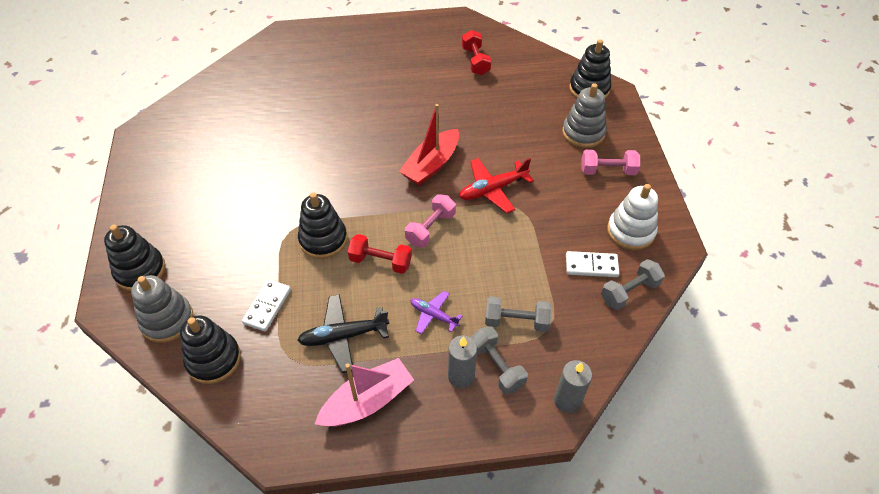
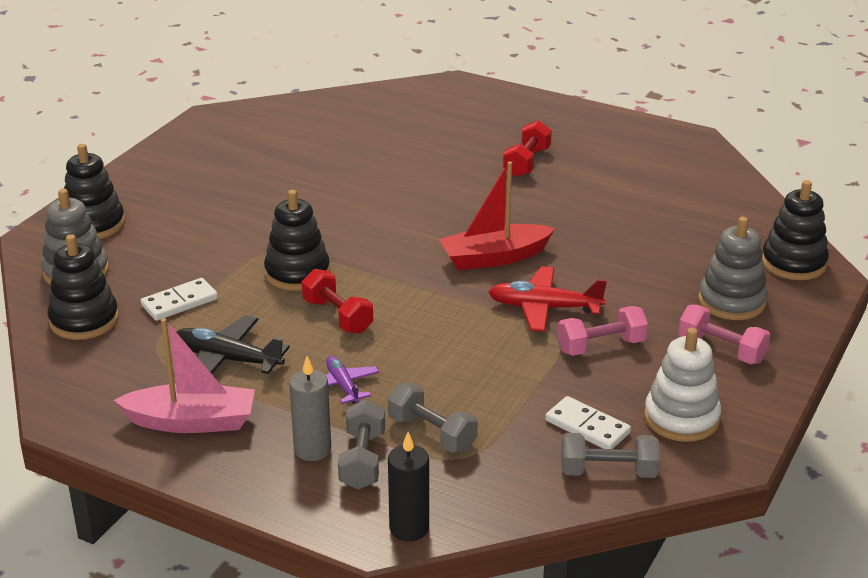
camera: 35 degrees right, 20 degrees down
(430, 228) = (427, 312): pink dumbbell -> pink dumbbell (601, 346)
(475, 61) = (665, 184): red dumbbell -> red dumbbell (527, 162)
(567, 401) = (409, 528): grey candle -> black candle

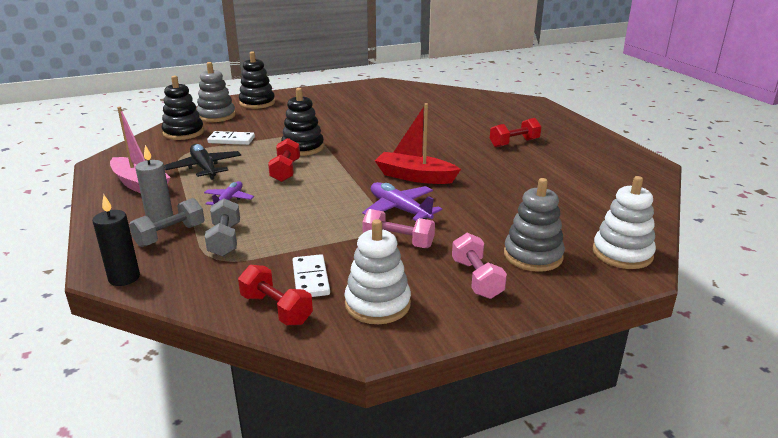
camera: 40 degrees right, 5 degrees down
(544, 308) = (399, 209): red plane -> purple plane
(608, 472) = (276, 309): grey dumbbell -> red dumbbell
(793, 263) = (622, 253): black stacking toy -> white stacking toy

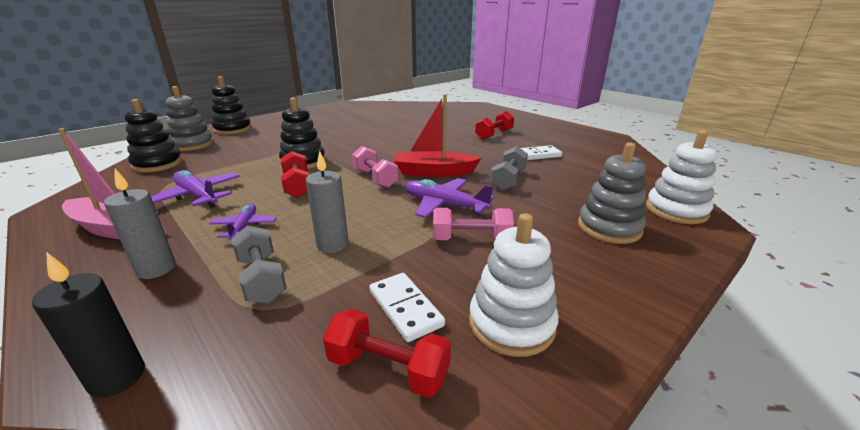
camera: 20 degrees left, 0 degrees up
(170, 235) = (178, 288): grey dumbbell -> grey dumbbell (508, 180)
(204, 168) = (197, 196): black plane -> purple plane
(231, 140) = (219, 164): white domino -> white domino (537, 155)
(286, 225) = (332, 244): none -> grey candle
(476, 279) = (585, 264): pink dumbbell -> pink dumbbell (375, 178)

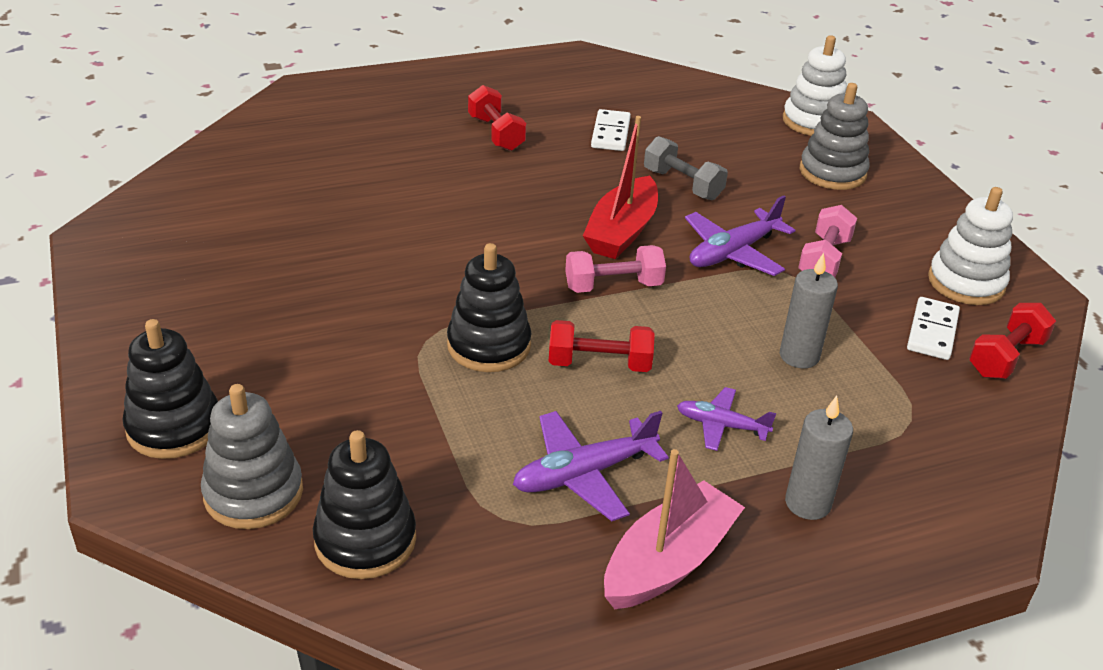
camera: 70 degrees left, 10 degrees up
(117, 377) = (992, 512): black candle -> none
(262, 279) = (857, 416): grey dumbbell -> none
(405, 308) = (932, 331): white domino -> white domino turned 60 degrees counterclockwise

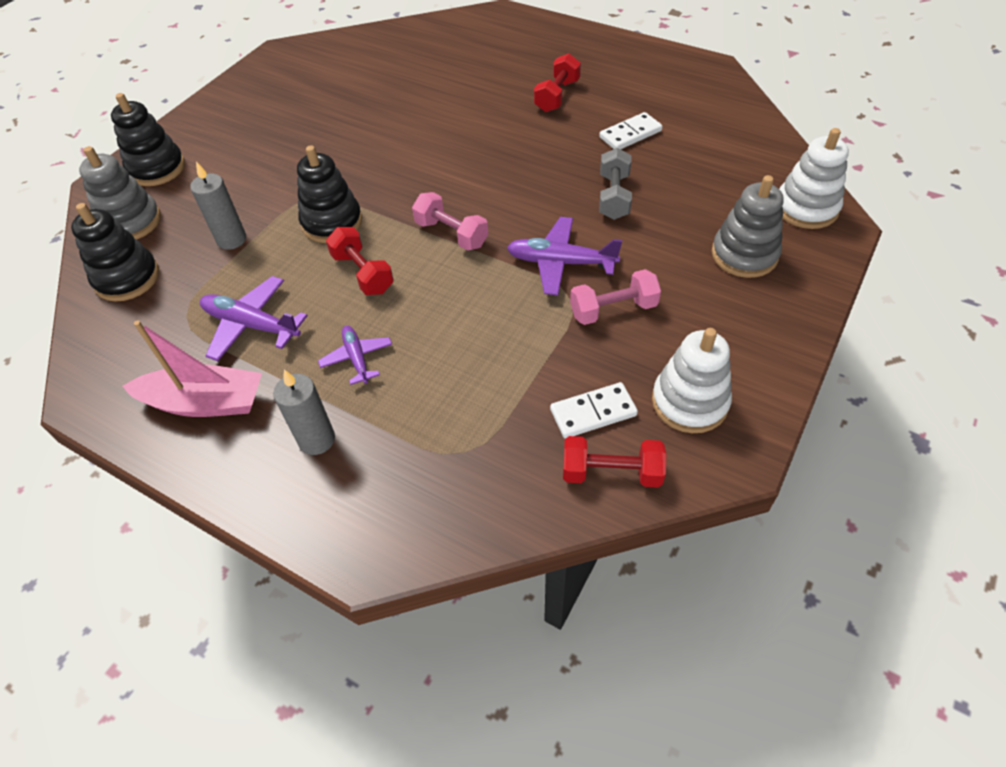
camera: 55 degrees right, 15 degrees up
(621, 231) = (518, 203): red boat -> none
(799, 356) = (475, 356): grey candle -> grey candle (231, 239)

